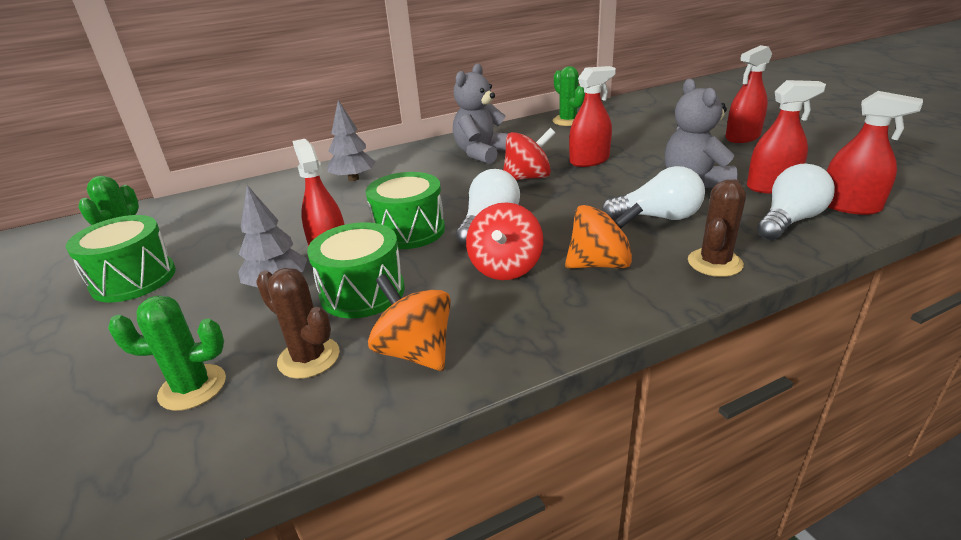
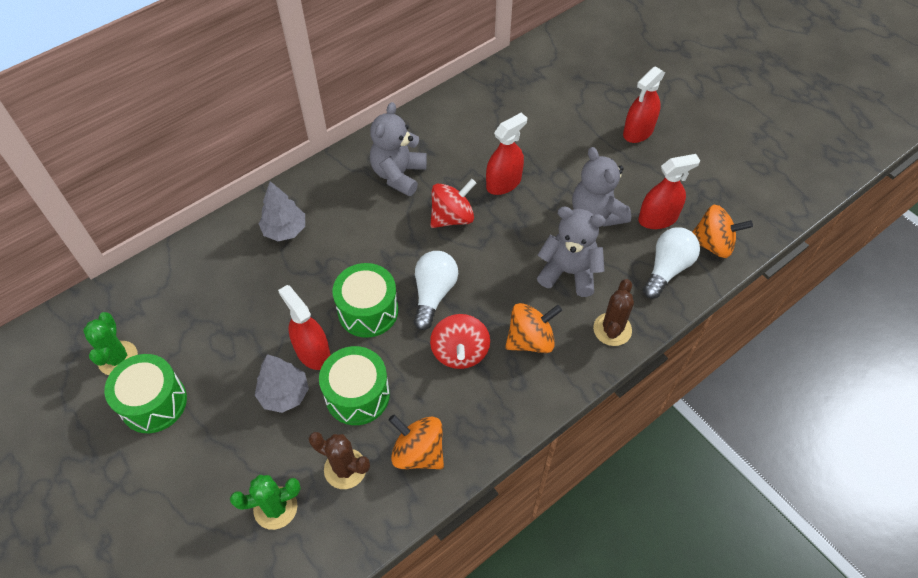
camera: 15 degrees left, 25 degrees up
(568, 121) = (472, 102): green cactus -> none
(657, 217) = (569, 272): white light bulb -> grey teddy bear
(849, 206) = (713, 244): red spray bottle -> orange spinning top

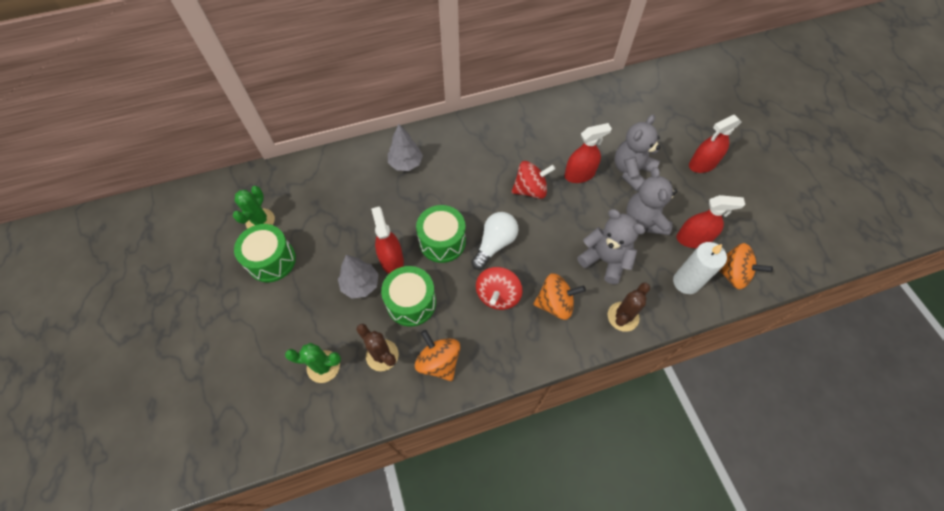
camera: 20 degrees right, 5 degrees up
(398, 175) = (502, 145): grey teddy bear -> grey teddy bear (631, 171)
(667, 269) = (686, 282): white light bulb -> white candle

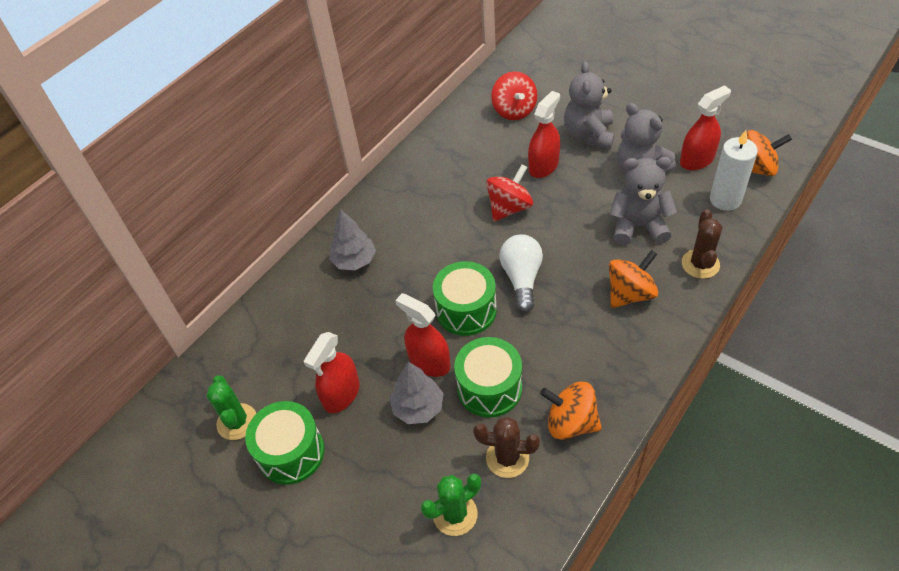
camera: 30 degrees left, 10 degrees down
(498, 295) = (569, 323): red spinning top -> red spinning top (514, 110)
(702, 164) = (645, 92): red spray bottle -> red spray bottle (341, 394)

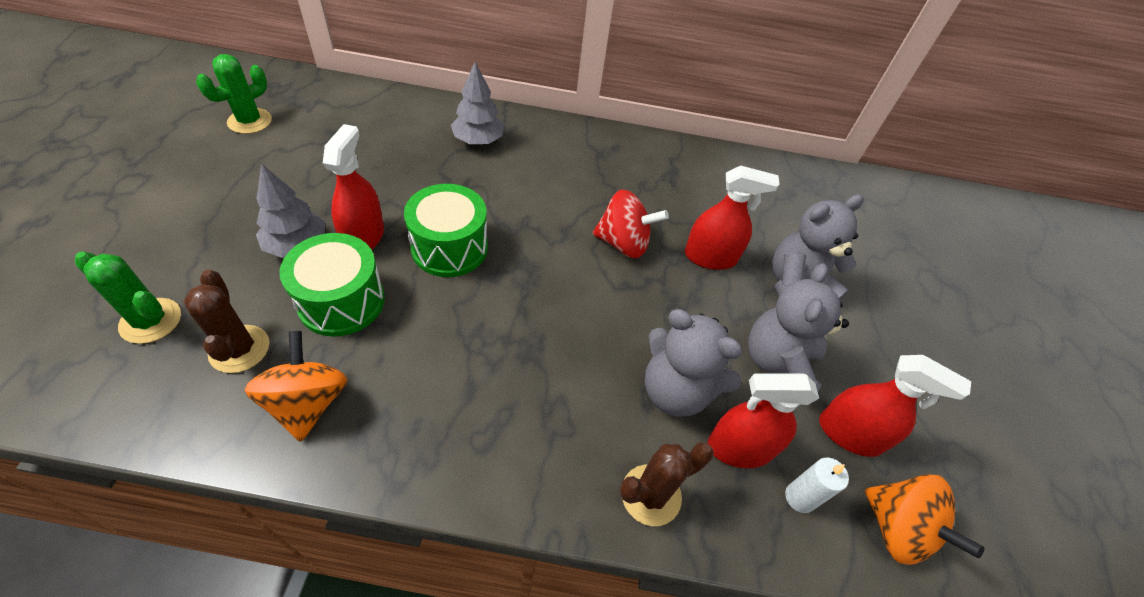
camera: 50 degrees right, 0 degrees up
(291, 452) = (219, 166): green drum -> none
(341, 394) = (300, 181): red spray bottle -> red spray bottle (739, 448)
(514, 110) = (776, 205): red spinning top -> none
(522, 278) = (520, 286): white light bulb -> none
(630, 293) = (550, 413): orange spinning top -> none
(638, 226) = (676, 390): grey teddy bear -> grey teddy bear turned 150 degrees clockwise
(725, 199) = (799, 497): white candle -> white candle, size x0.59

